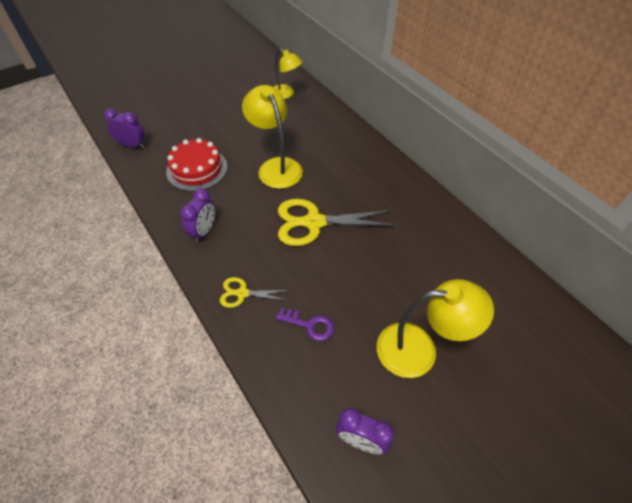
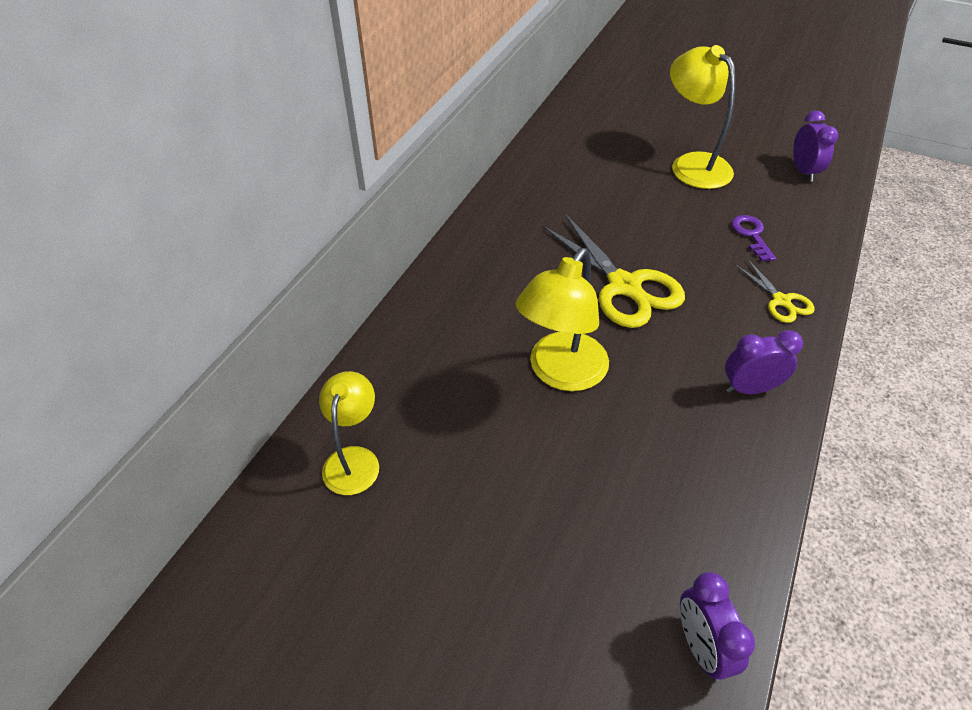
camera: 120 degrees left, 5 degrees down
(197, 169) = (657, 478): red cake -> none

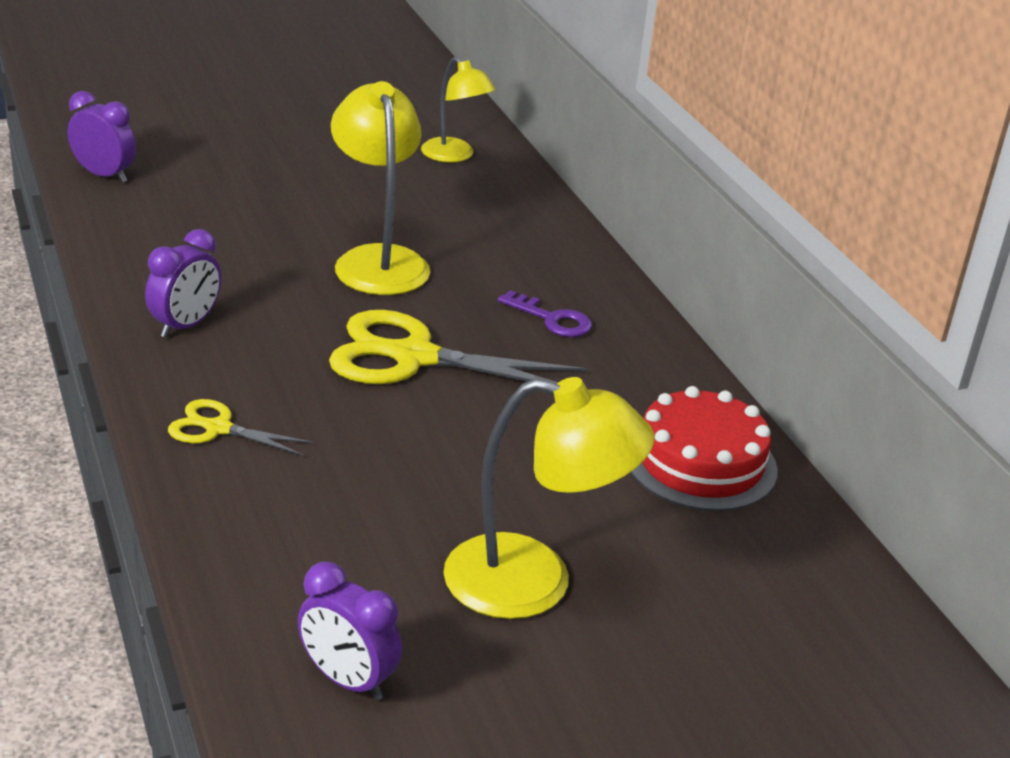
camera: 130 degrees right, 15 degrees down
(555, 167) = (700, 462): none -> red cake
(751, 235) = (329, 501): purple key -> purple key (552, 319)

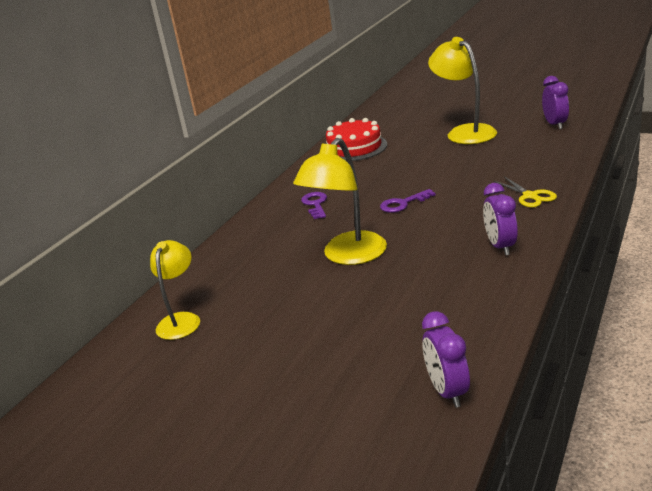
camera: 125 degrees left, 5 degrees down
(185, 326) = (500, 246): purple clock -> purple clock turned 90 degrees counterclockwise
(414, 357) = (403, 204): yellow scissors -> purple key

